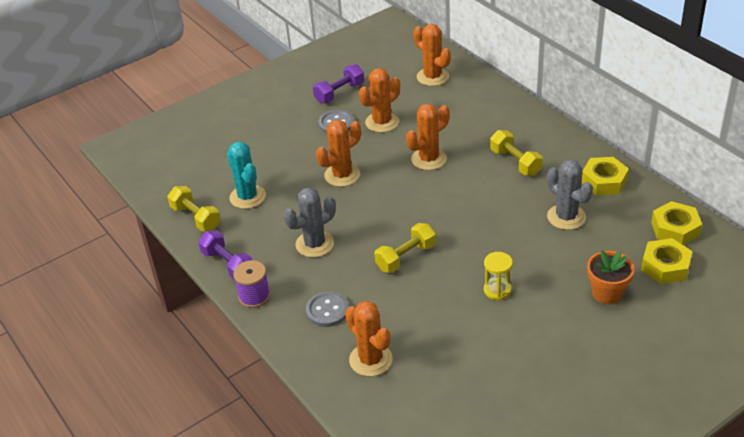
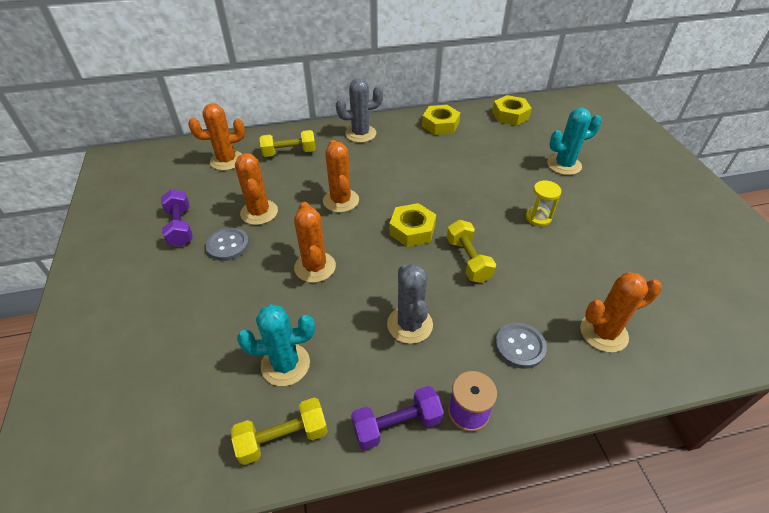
camera: 70 degrees left, 5 degrees up
(515, 162) = (385, 156): yellow dumbbell -> yellow dumbbell (289, 153)
(566, 217) = (469, 154): grey cactus -> grey cactus (360, 134)
(607, 293) = (564, 165): orange flower pot -> turquoise cactus
(665, 266) = (546, 132): yellow nut -> yellow nut (412, 230)

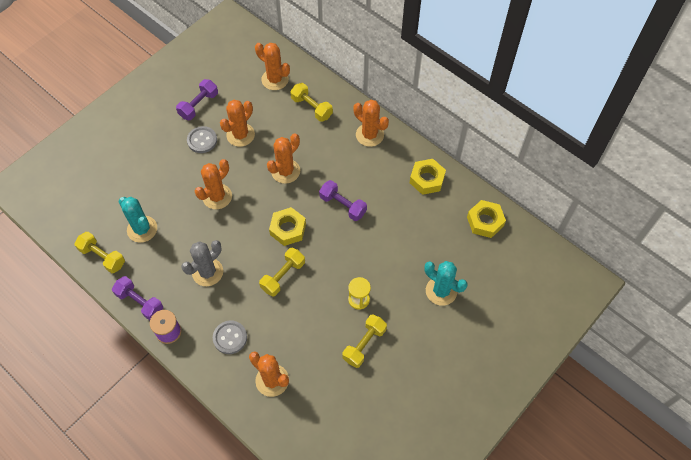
camera: 55 degrees right, 15 degrees up
(360, 134) = (369, 135): grey cactus -> orange cactus
(420, 181) = (343, 205): none -> purple dumbbell
(595, 237) = (364, 344): none -> yellow dumbbell

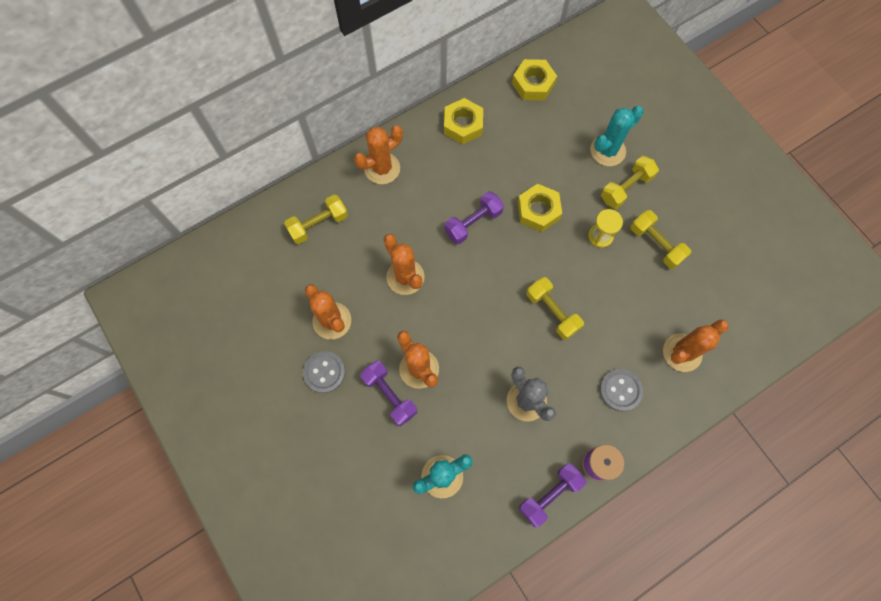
camera: 75 degrees left, 10 degrees up
(102, 257) = (471, 537): yellow dumbbell -> yellow dumbbell (626, 188)
(198, 105) = (264, 366): purple dumbbell -> purple dumbbell (389, 395)
(275, 79) = (257, 259): orange cactus -> none
(288, 229) = (489, 292): yellow nut -> yellow nut (538, 211)

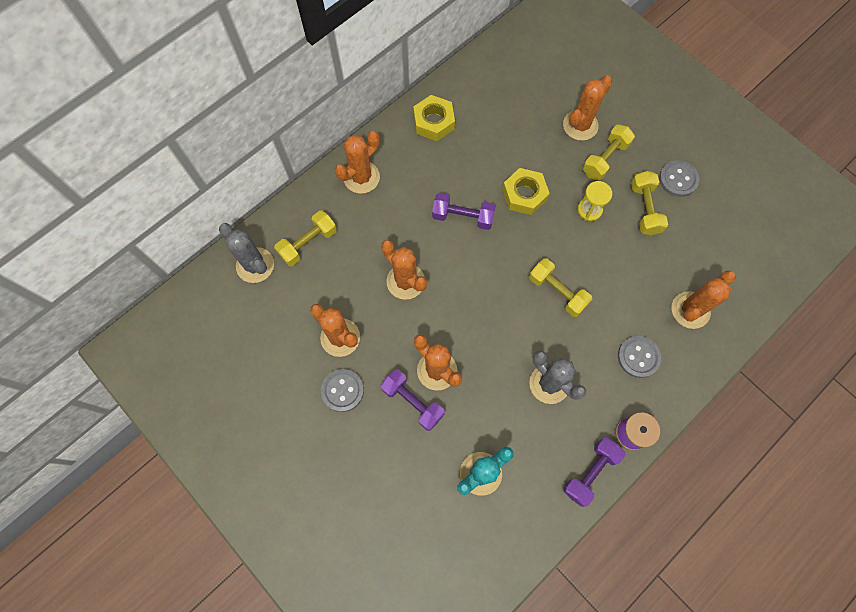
camera: 10 degrees left, 0 degrees up
(264, 237) = (255, 265): none -> grey cactus
(473, 223) = (462, 217): purple dumbbell -> purple dumbbell turned 60 degrees clockwise
(533, 84) = (495, 71): yellow nut -> none
(607, 151) = (580, 125): turquoise cactus -> orange cactus
(656, 244) = (644, 209): yellow dumbbell -> yellow dumbbell turned 45 degrees clockwise
(695, 220) = (678, 179): none -> grey button

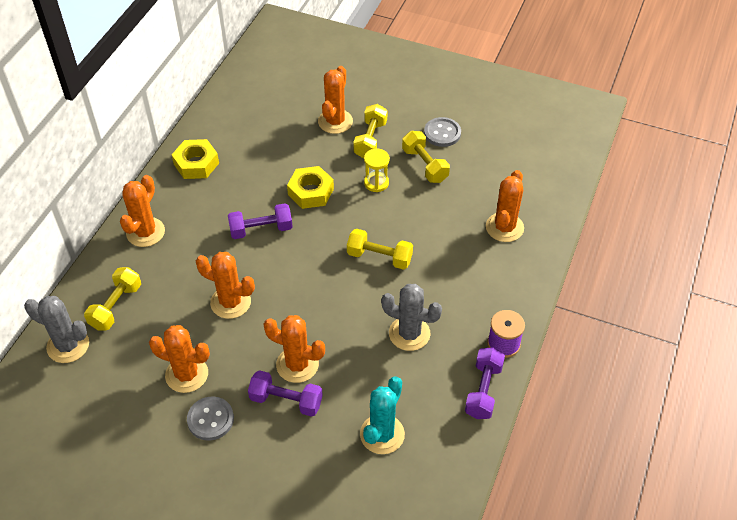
camera: 25 degrees left, 20 degrees down
(638, 357) = (478, 281): grey button -> none

